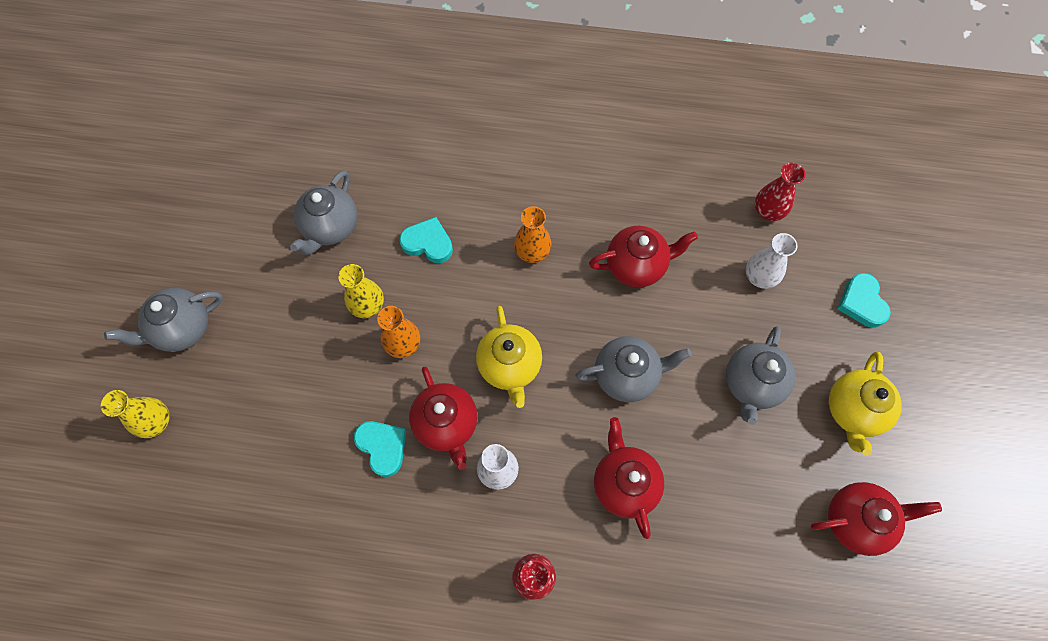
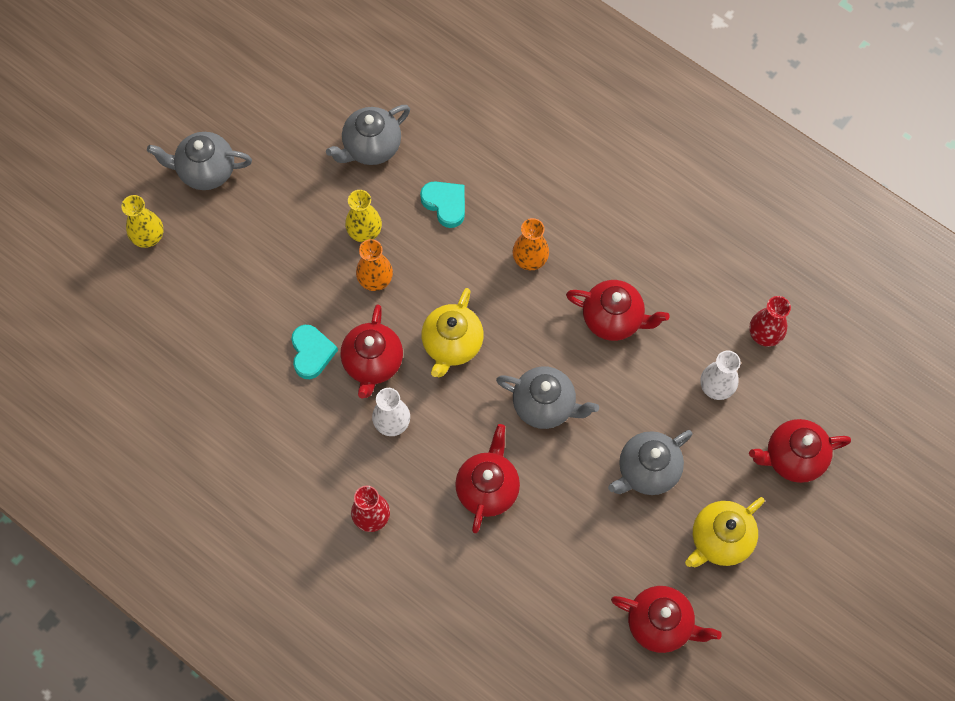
camera: 30 degrees right, 0 degrees up
(861, 302) = (793, 457): turquoise heart -> red teapot

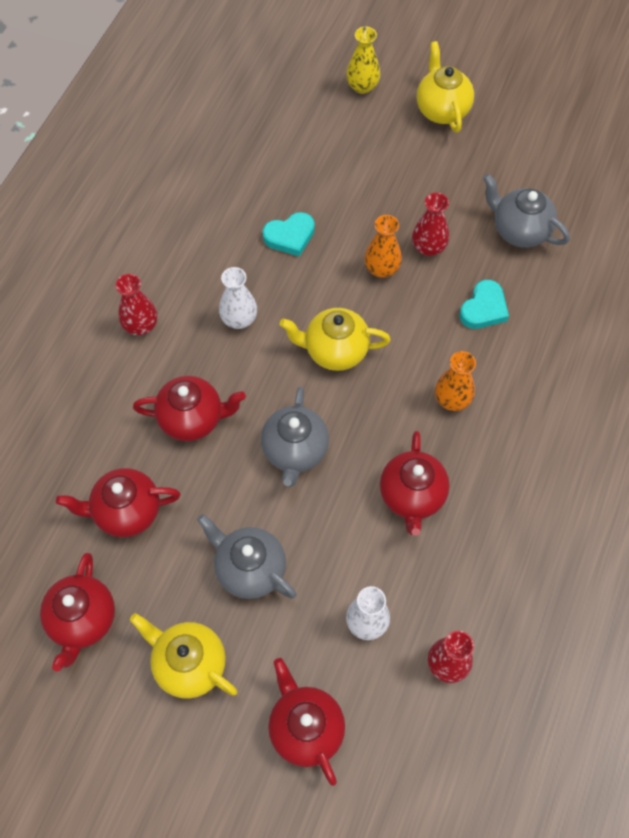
camera: 75 degrees right, 5 degrees down
(206, 171) = (442, 110): grey teapot -> yellow teapot
(364, 231) = (428, 247): yellow vase -> red vase
(373, 363) = (295, 288): red teapot -> red teapot (126, 511)

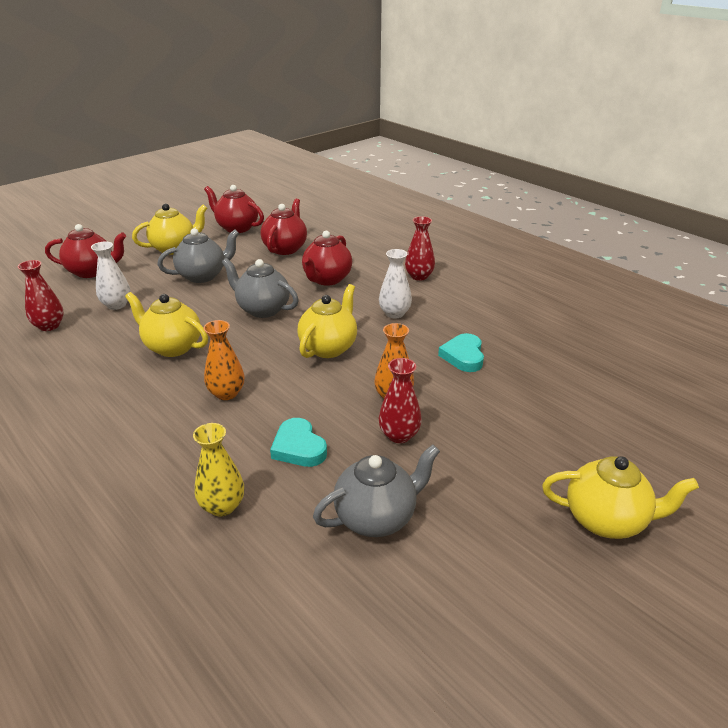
camera: 115 degrees right, 30 degrees down
(362, 86) = (663, 461): yellow vase -> yellow vase (222, 506)
(412, 496) = (172, 347): red teapot -> yellow teapot

